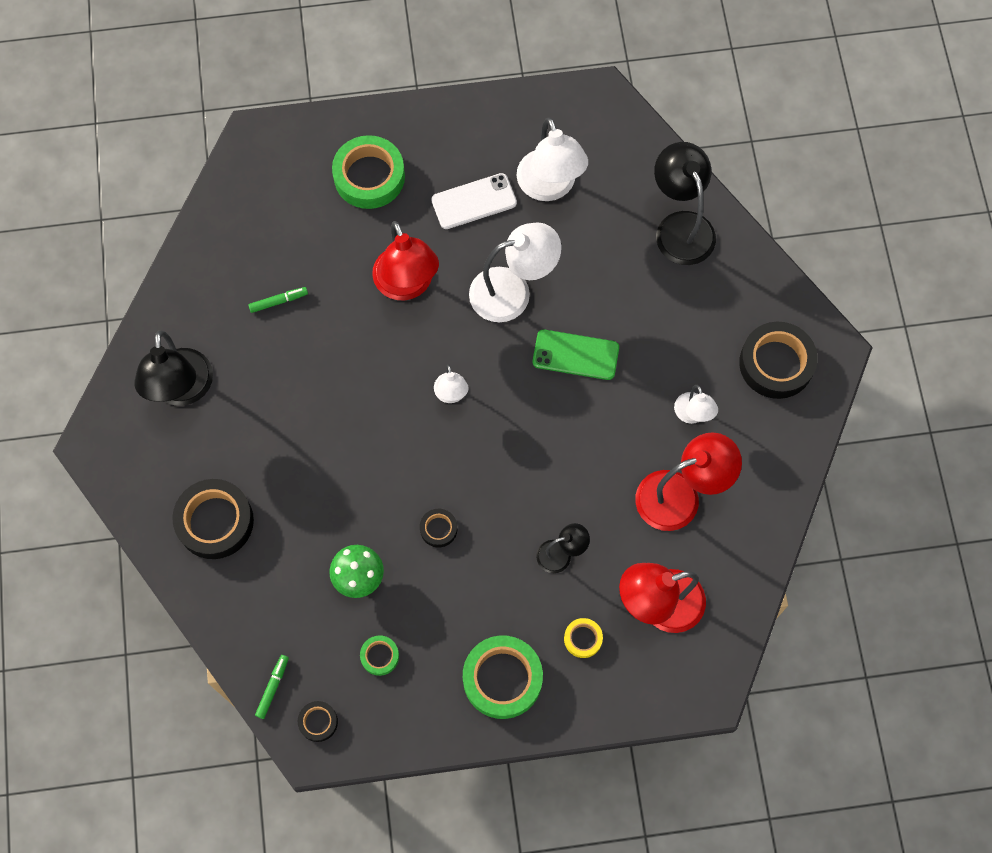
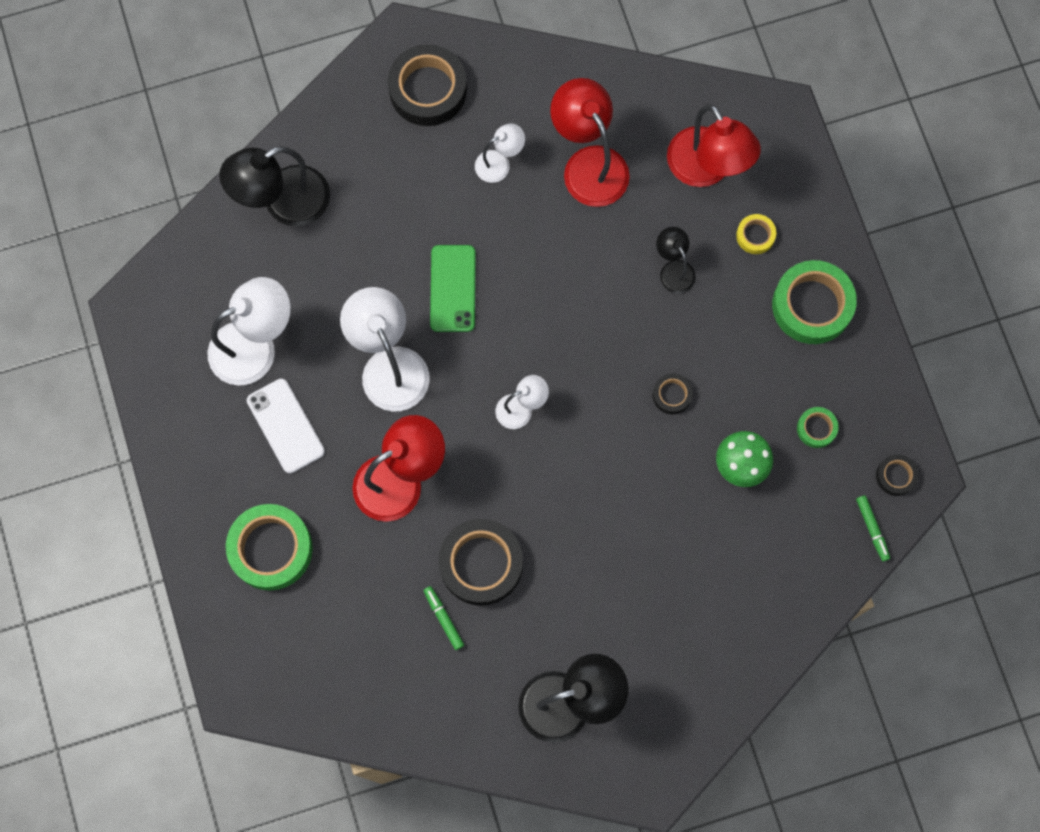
camera: 100 degrees left, 5 degrees up
(215, 521) = (711, 630): black tape -> black tape (481, 564)
(273, 687) = (872, 529): green marker -> green marker turned 120 degrees counterclockwise

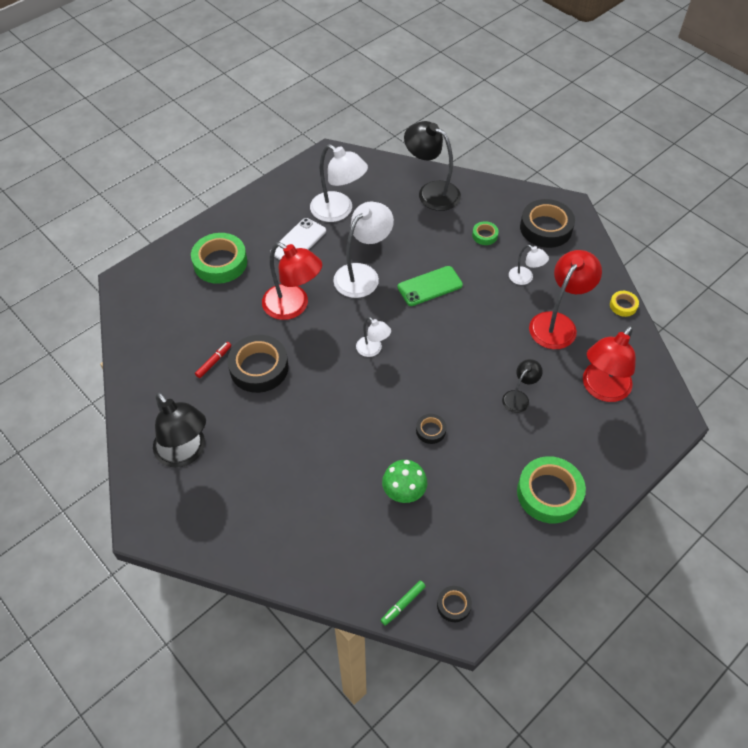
camera: 65 degrees right, 20 degrees down
(443, 618) = (214, 362): green marker -> red marker
(755, 236) = (575, 437): yellow tape -> yellow tape (623, 305)
(816, 428) = (459, 533): green tape -> green tape (484, 235)

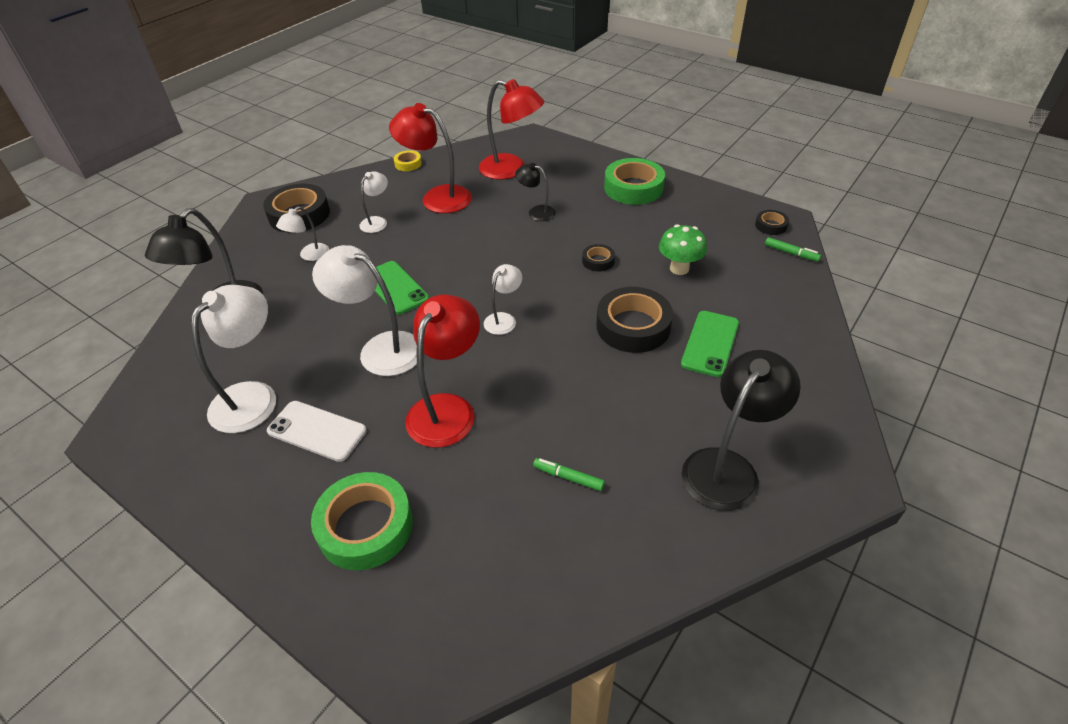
camera: 100 degrees left, 10 degrees down
(214, 362) = (568, 477): red marker -> green marker
(259, 368) = (563, 422): black tape -> black tape (633, 326)
(302, 484) = (710, 343): none -> green phone
(484, 235) = (309, 255): green tape -> white lamp

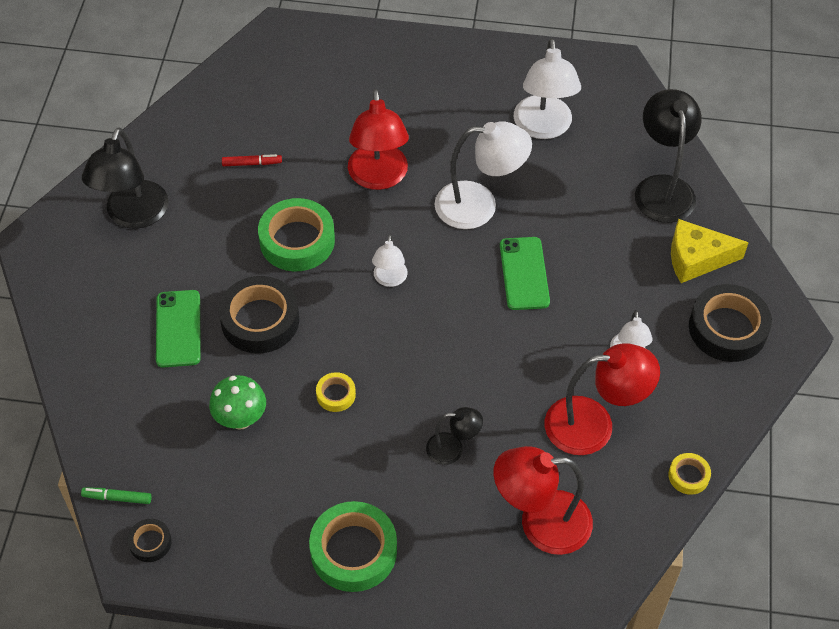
camera: 150 degrees right, 10 degrees up
(265, 256) = (696, 258): none -> yellow cheese
(309, 255) = (651, 277): white lamp -> none
(317, 431) = (466, 124): white phone -> none
(365, 526) = (374, 82): green tape -> green tape (297, 240)
(395, 288) = (524, 273): green phone -> green phone turned 60 degrees clockwise
(568, 477) = (252, 163): green marker -> red marker
(598, 261) = (336, 394): black tape -> yellow tape

